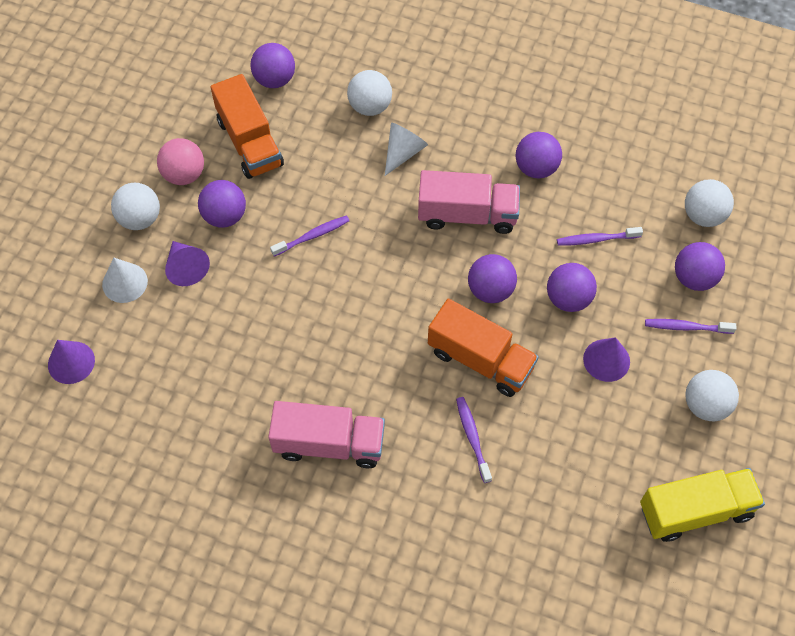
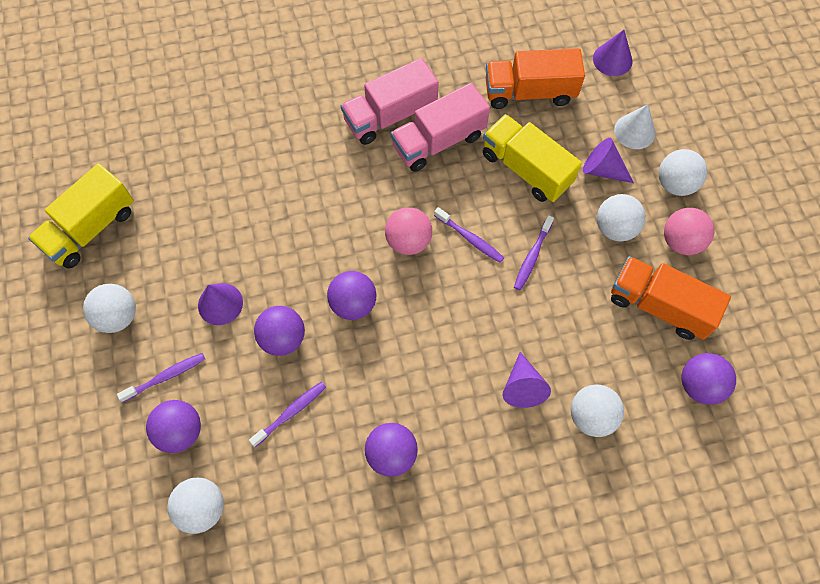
camera: 145 degrees right, 5 degrees up
(225, 216) = (615, 228): purple ball -> white ball
(250, 310) = (526, 169): none -> yellow truck
(403, 152) = (522, 386): white cone -> purple cone
(405, 312) = (408, 241): none -> pink ball
(467, 215) = (420, 361): pink truck -> pink truck (438, 141)
(472, 438) = (290, 180): purple toothbrush -> purple toothbrush (470, 238)
(480, 360) = (322, 241): orange truck -> orange truck (529, 92)

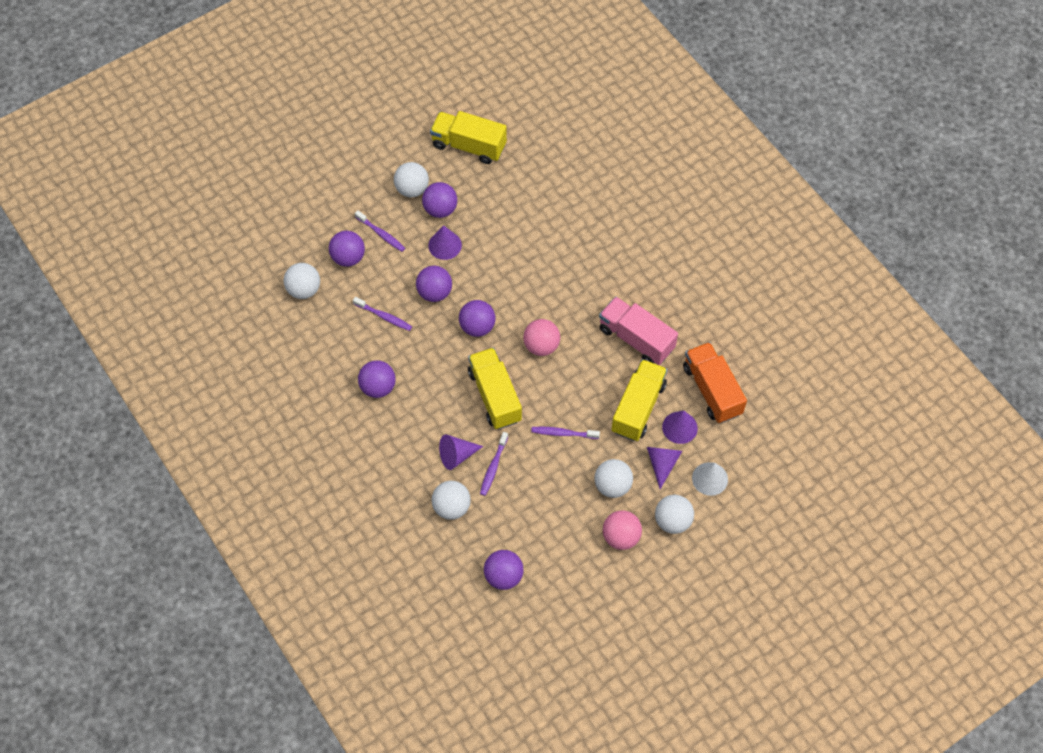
camera: 70 degrees right, 5 degrees down
(165, 292) = (440, 209): none -> purple ball
(390, 116) = (644, 298): pink truck -> none
(456, 315) = (495, 396): none -> yellow truck
(470, 238) = (560, 386): purple toothbrush -> purple toothbrush (493, 467)
(612, 59) = (775, 444): purple cone -> purple cone (679, 427)
(659, 306) = (558, 533): orange truck -> none

